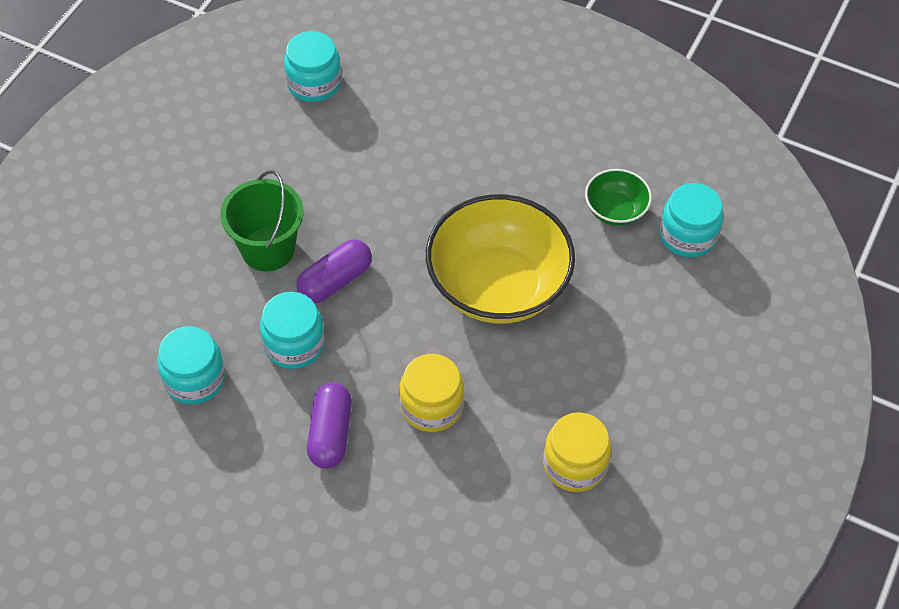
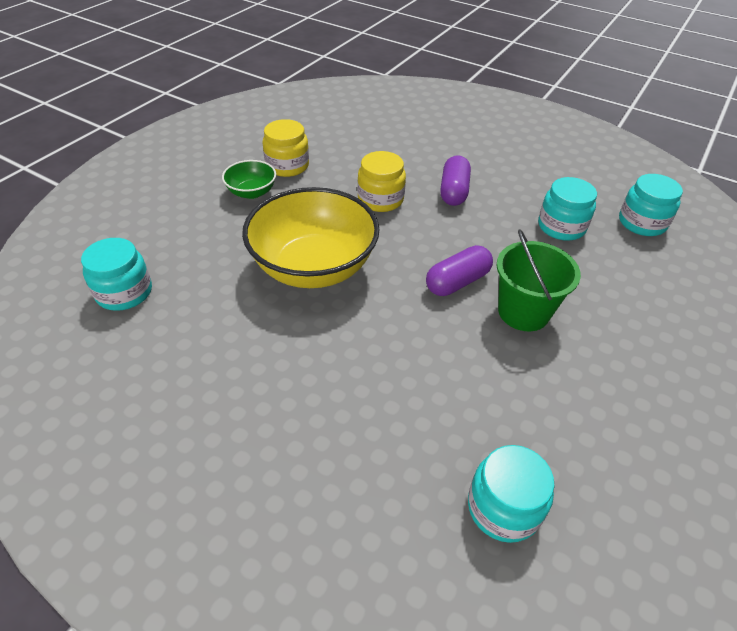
camera: 175 degrees left, 10 degrees down
(294, 344) = (487, 241): turquoise jar -> turquoise jar (642, 223)
(615, 210) = (181, 319): green bowl -> green bowl (251, 192)

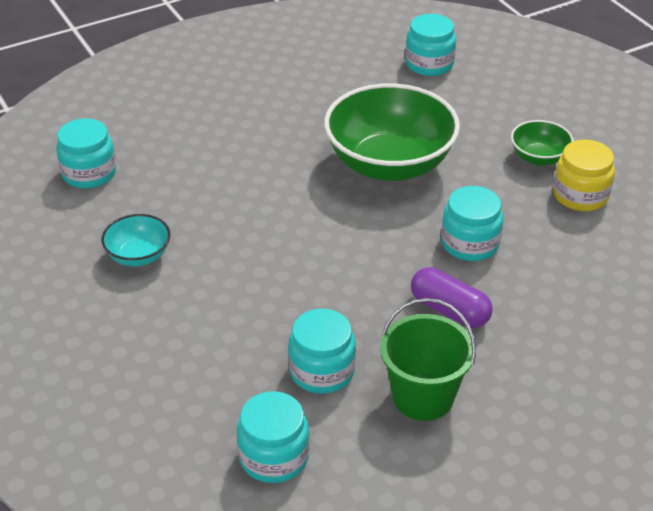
camera: 120 degrees right, 5 degrees down
(313, 267) = (389, 164): yellow bowl -> green bowl
(380, 199) = (470, 243): yellow jar -> turquoise jar
(457, 282) = (301, 245): purple capsule -> none
(523, 312) = (230, 269): green bucket -> green bucket (423, 397)
(569, 382) = (138, 256): none -> turquoise bowl

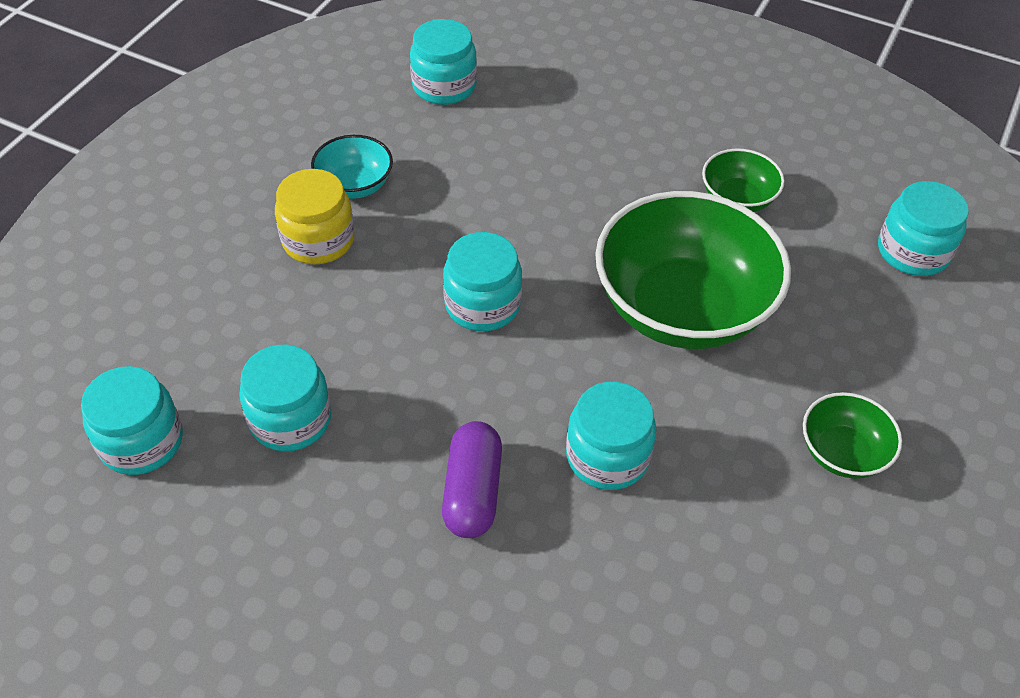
camera: 55 degrees right, 10 degrees up
(308, 242) = (482, 304): none -> turquoise jar
(328, 103) = (737, 199): none -> green bowl
(423, 397) = (311, 534): green bucket -> none
(580, 195) = (809, 535): yellow jar -> yellow jar (318, 240)

